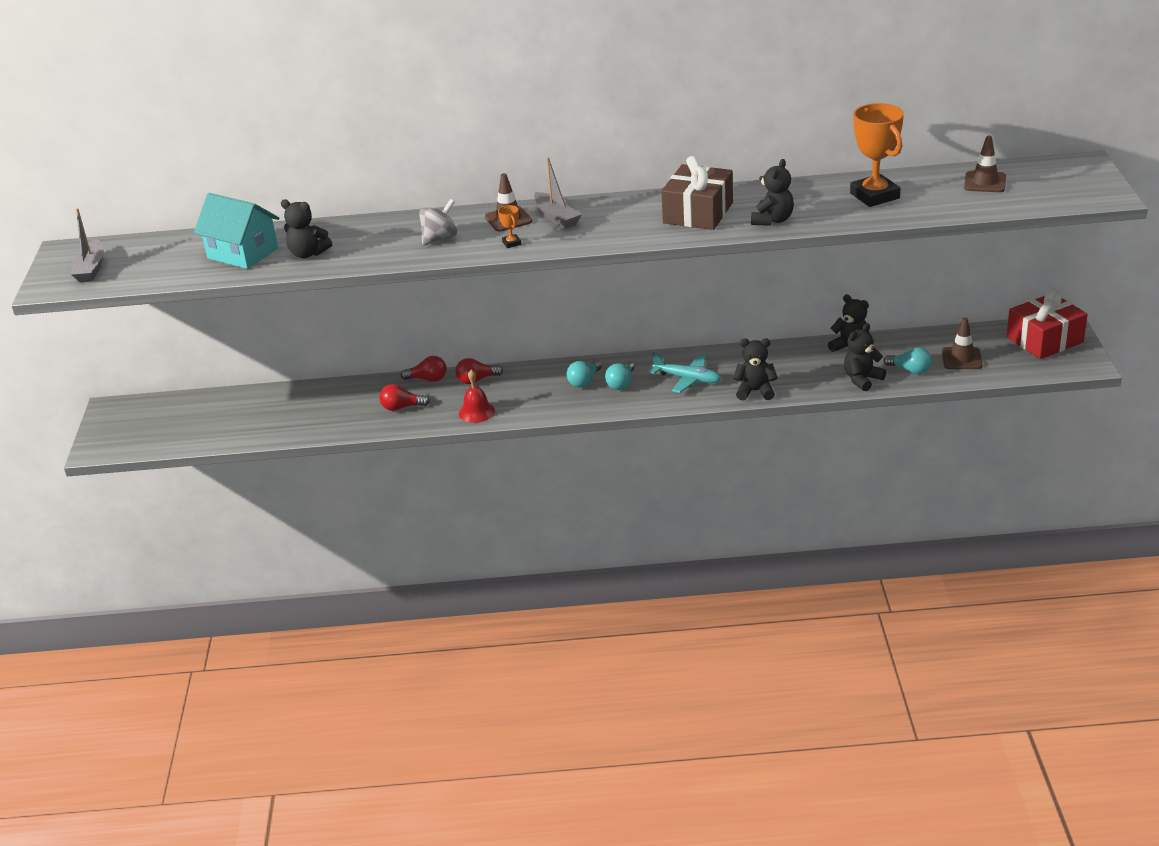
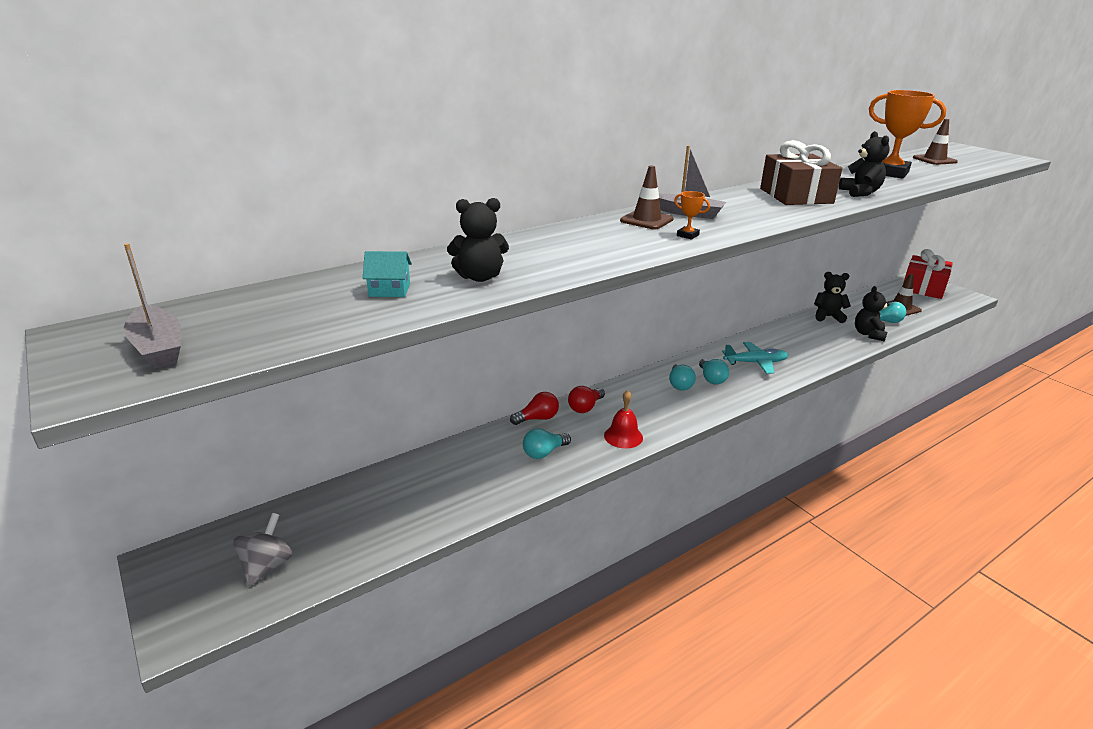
camera: 35 degrees left, 5 degrees down
(242, 253) = (389, 290): turquoise house -> turquoise house, size x0.48
(401, 407) = (544, 453): red light bulb -> turquoise light bulb
(440, 238) = (608, 242): grey spinning top -> grey spinning top (267, 566)
(755, 391) = (815, 359): black teddy bear -> none

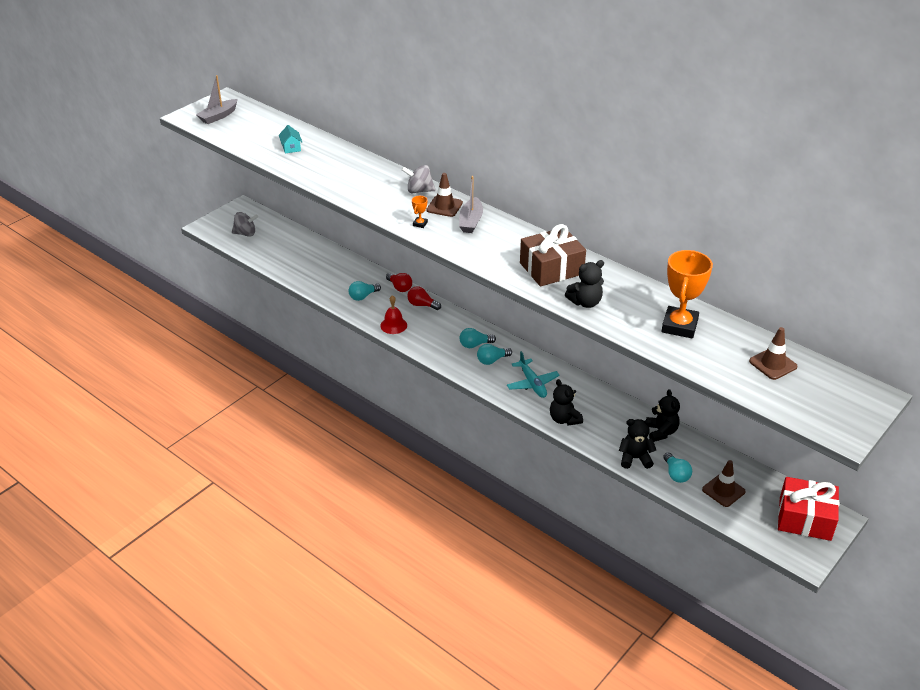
camera: 75 degrees right, 10 degrees up
(479, 277) = (317, 167): black teddy bear -> black teddy bear (564, 419)
(544, 453) = (363, 296): turquoise light bulb -> turquoise light bulb turned 75 degrees counterclockwise
(598, 227) = (419, 190): none -> grey spinning top

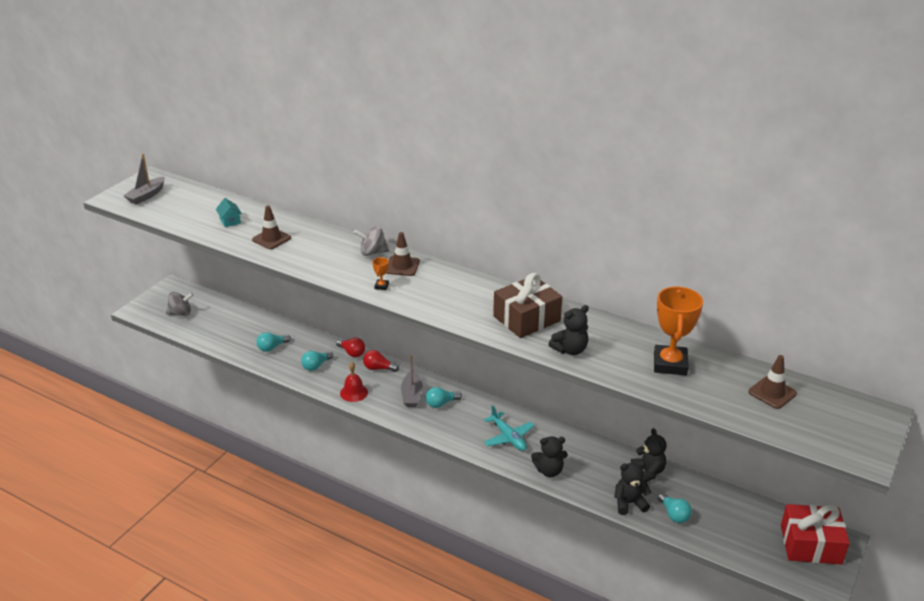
camera: 10 degrees left, 5 degrees down
(471, 221) = (433, 279): grey boat -> grey boat (412, 395)
(492, 360) = (462, 418): turquoise light bulb -> turquoise light bulb (272, 347)
(564, 419) = (549, 471): black teddy bear -> black teddy bear turned 60 degrees counterclockwise
(723, 490) = (724, 526): brown traffic cone -> brown traffic cone (271, 239)

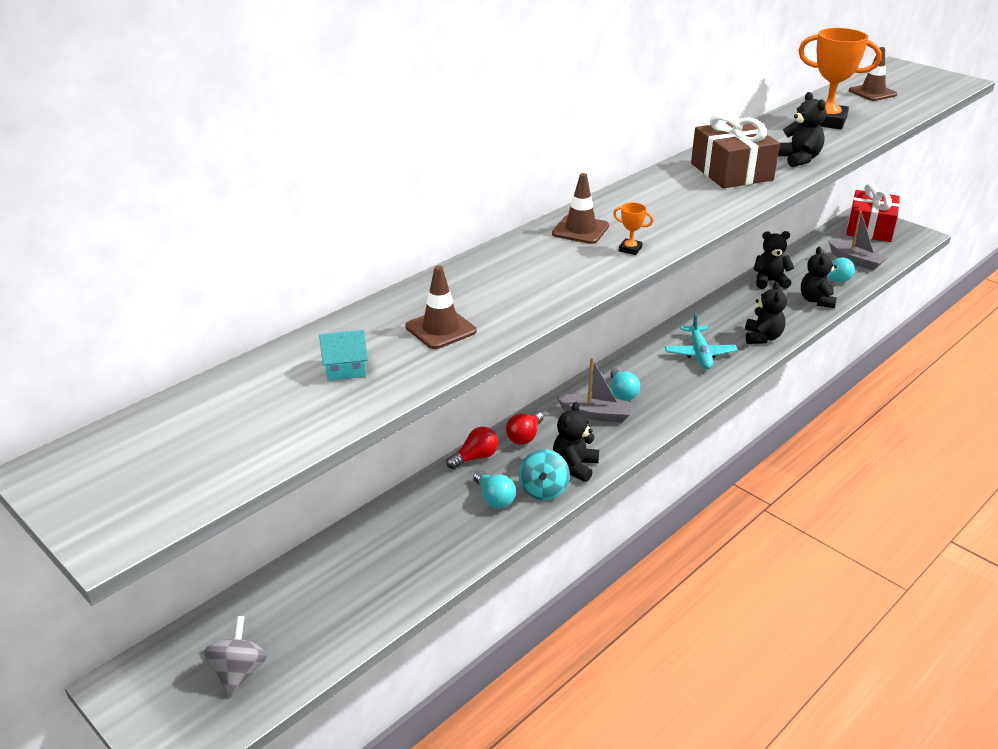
camera: 75 degrees left, 0 degrees up
(146, 196) = (146, 477): grey boat -> grey boat (855, 261)
(272, 347) = (421, 545): turquoise light bulb -> none
(328, 383) = (543, 490): none -> turquoise spinning top
(354, 392) = (575, 466): red bell -> black teddy bear
(372, 252) = (531, 247): grey spinning top -> none
(508, 437) = (700, 354): turquoise plane -> turquoise plane turned 105 degrees clockwise

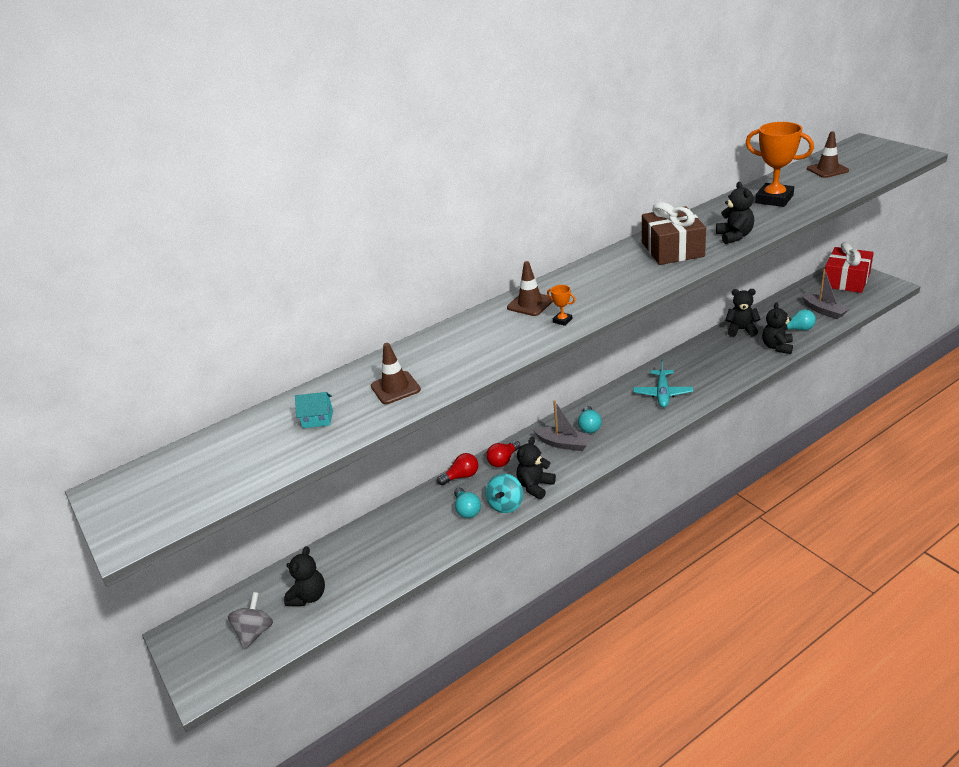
camera: 15 degrees right, 0 degrees up
(762, 337) = (720, 380): black teddy bear -> black teddy bear (308, 596)

